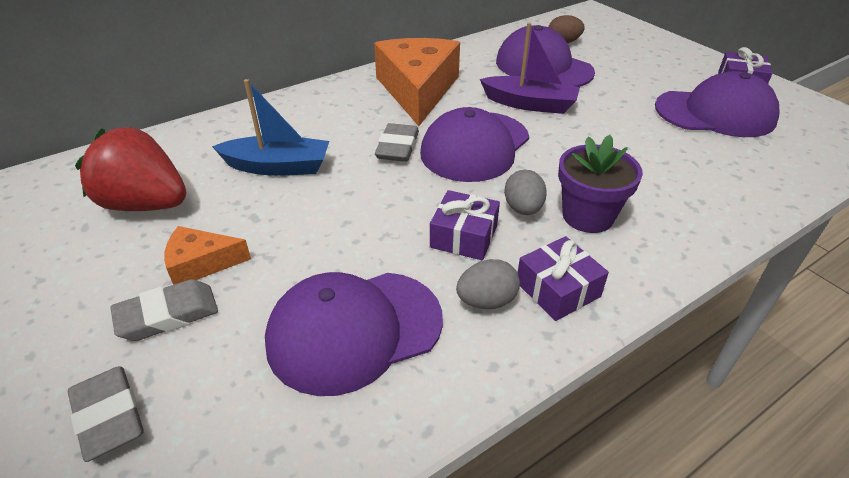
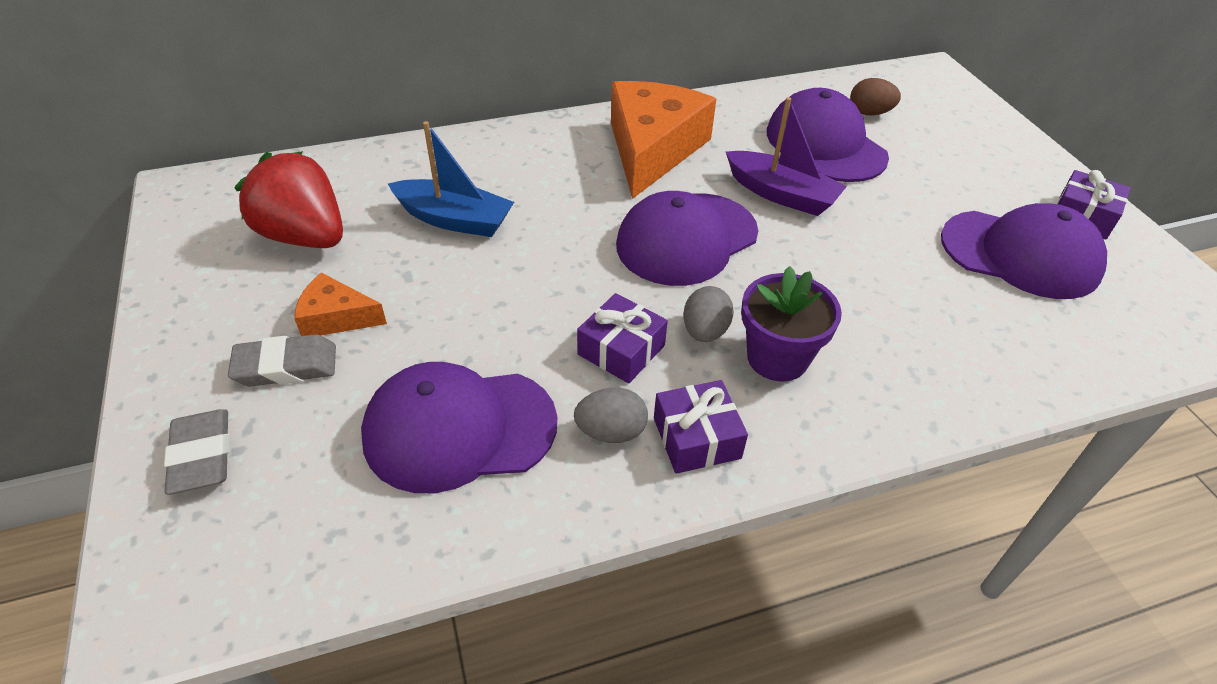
camera: 15 degrees right, 5 degrees up
(397, 147) = (595, 222): grey eraser -> none

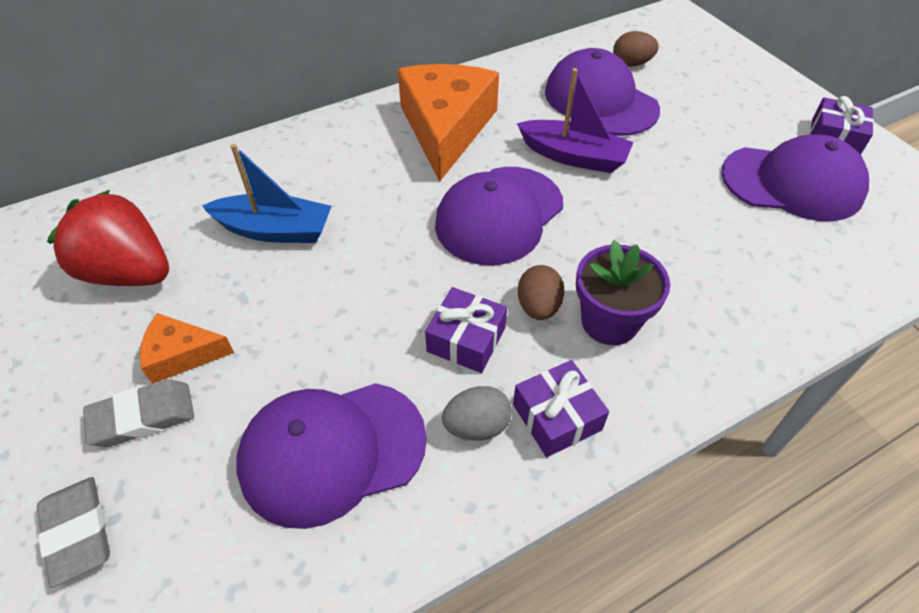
camera: 10 degrees left, 5 degrees up
(705, 331) = (538, 307): grey egg -> brown egg

